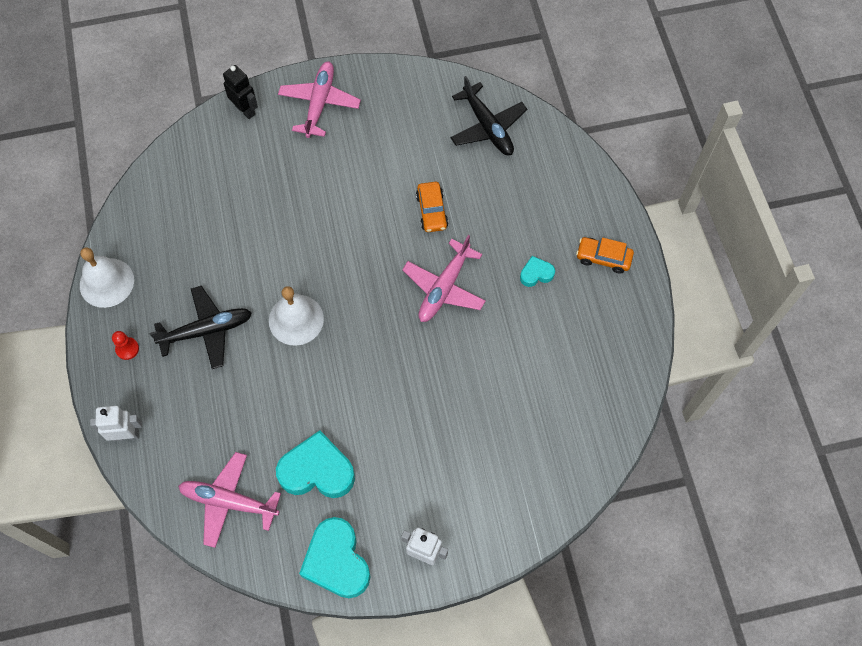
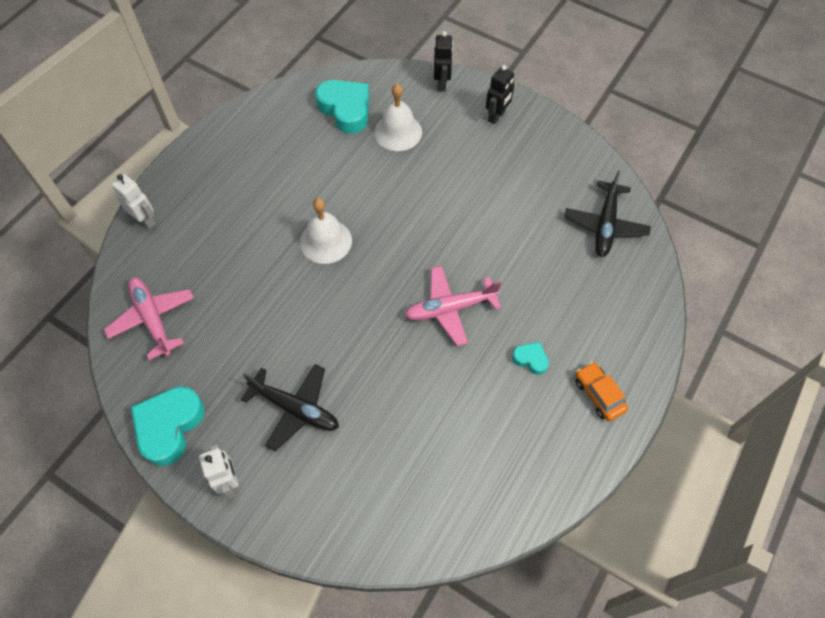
camera: 45 degrees right, 5 degrees down
(106, 282) = (240, 120): white bell -> white bell (398, 132)
(127, 349) = (206, 169): red pawn -> none
(206, 330) = (263, 199): black plane -> black plane (295, 409)
(317, 471) = (227, 353): turquoise heart -> turquoise heart (346, 109)
(319, 103) = (497, 116): pink plane -> black robot
(432, 211) = (499, 249): orange car -> none

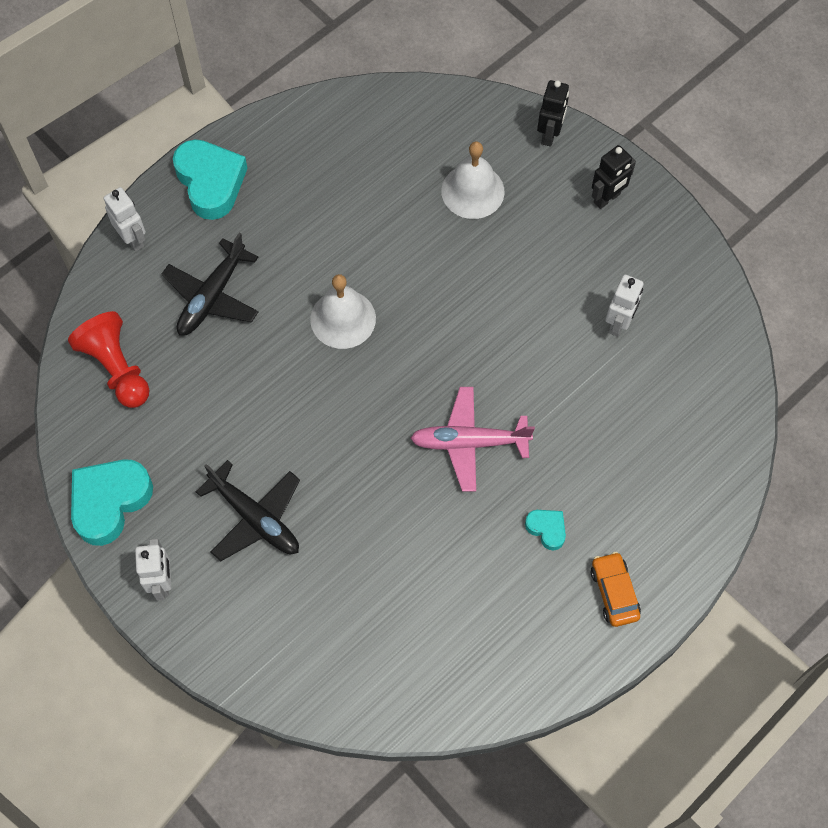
camera: 15 degrees right, 5 degrees up
(152, 319) = (116, 368): pink plane -> red pawn
(346, 109) = (414, 144): turquoise heart -> turquoise heart (210, 182)
(534, 198) = (618, 323): none -> white robot
(605, 225) = (697, 381): black plane -> black plane (212, 296)

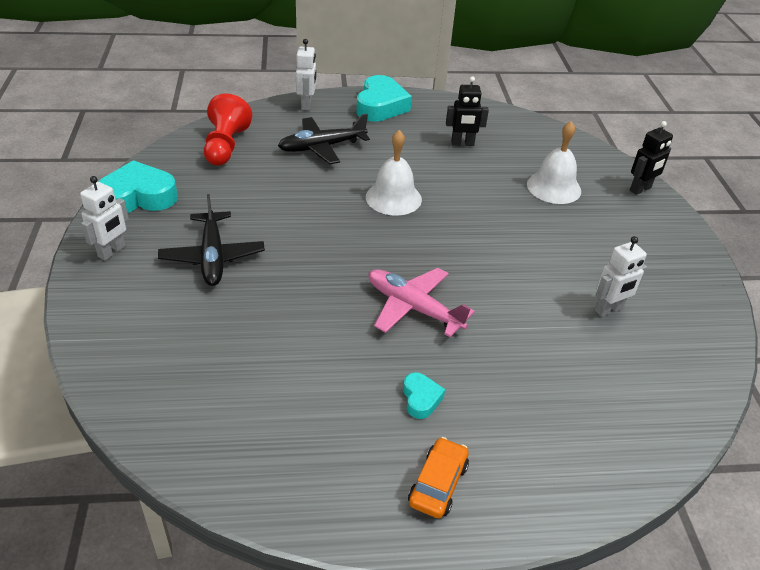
camera: 35 degrees right, 25 degrees down
(607, 198) = (660, 239): black robot -> black robot (462, 143)

